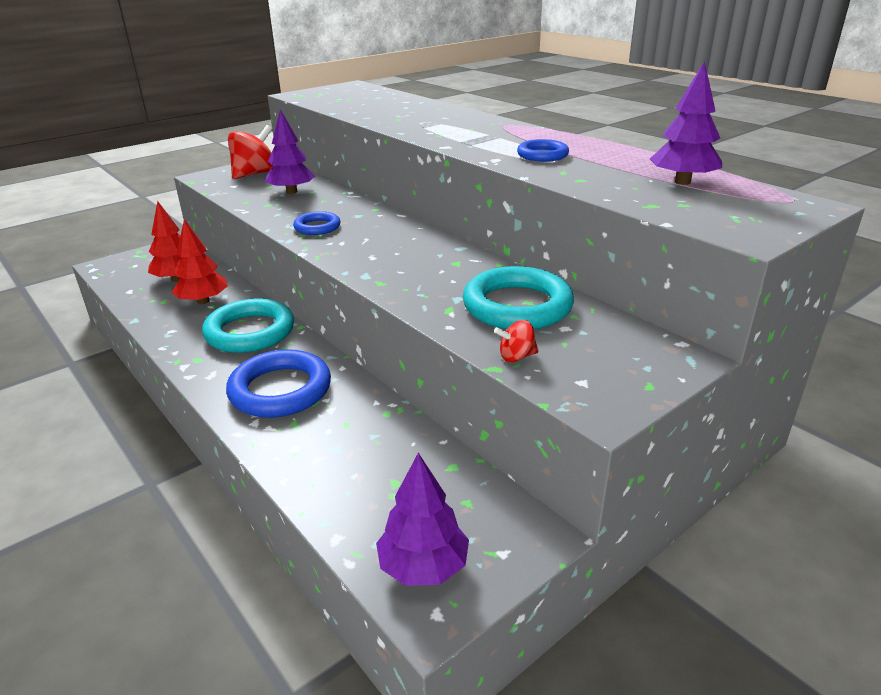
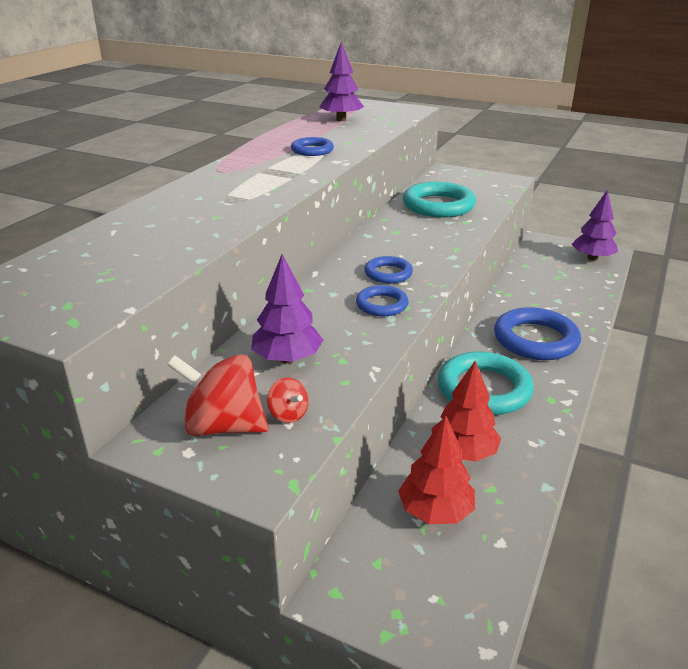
camera: 115 degrees left, 0 degrees up
(365, 239) = (388, 273): none -> blue ring
(516, 357) = (493, 198): red spinning top -> red spinning top (288, 414)

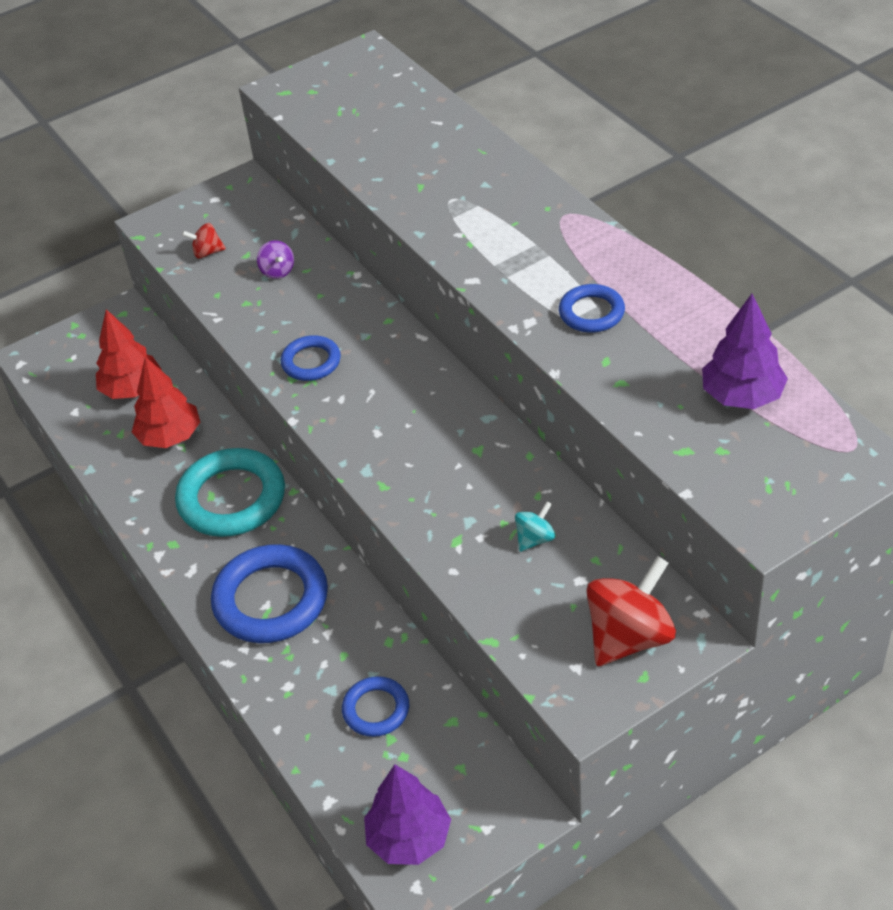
camera: 125 degrees right, 15 degrees up
(223, 426) = (225, 219): red spinning top -> red spinning top (629, 637)
(287, 359) = (277, 271): purple tree -> purple spinning top
(388, 273) = (371, 393): blue ring -> blue ring (376, 709)
(438, 205) = (535, 539): turquoise ring -> turquoise spinning top

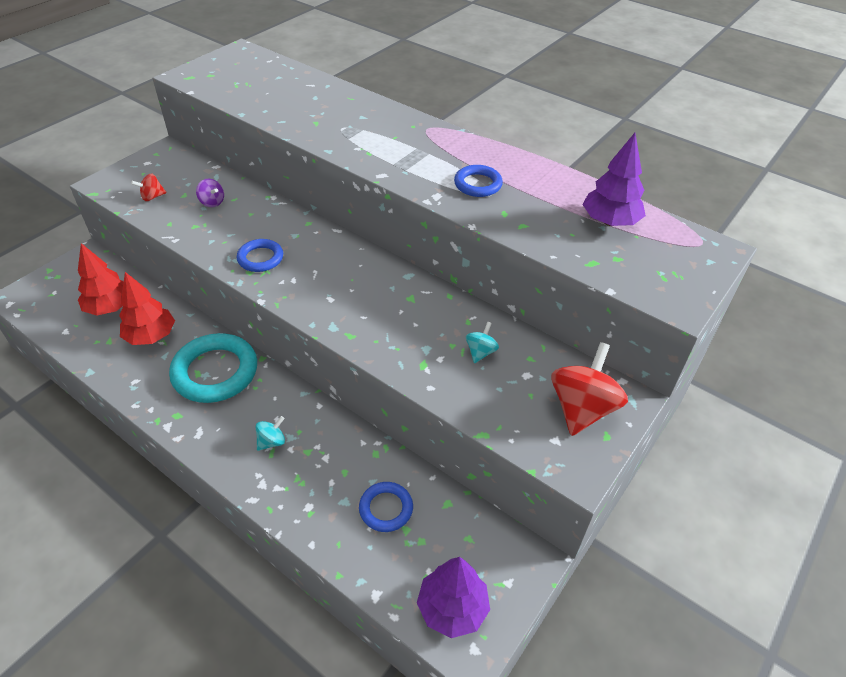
camera: 25 degrees left, 0 degrees up
(271, 599) = (272, 441): blue ring -> turquoise spinning top

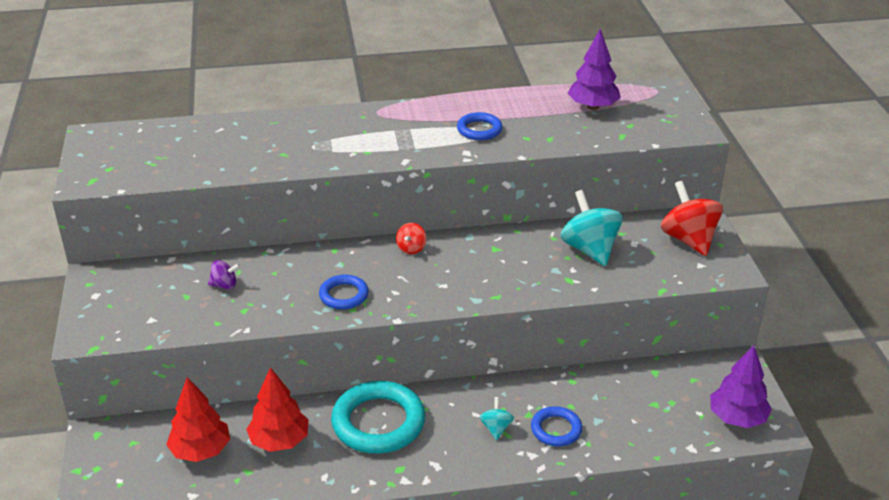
camera: 45 degrees left, 10 degrees down
(152, 197) = (160, 315): red spinning top -> red spinning top (411, 248)
(386, 509) = (627, 403): blue ring -> blue ring (556, 429)
(480, 352) = (589, 249): turquoise spinning top -> turquoise spinning top, size x2.04

